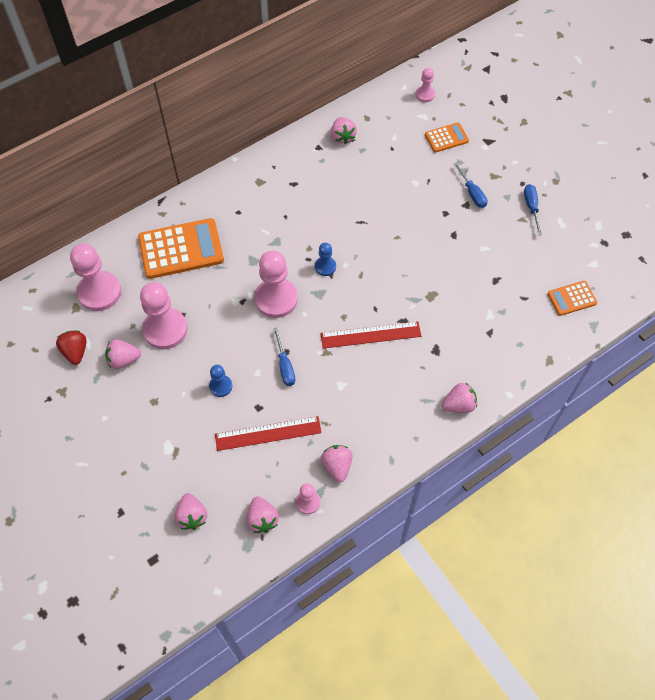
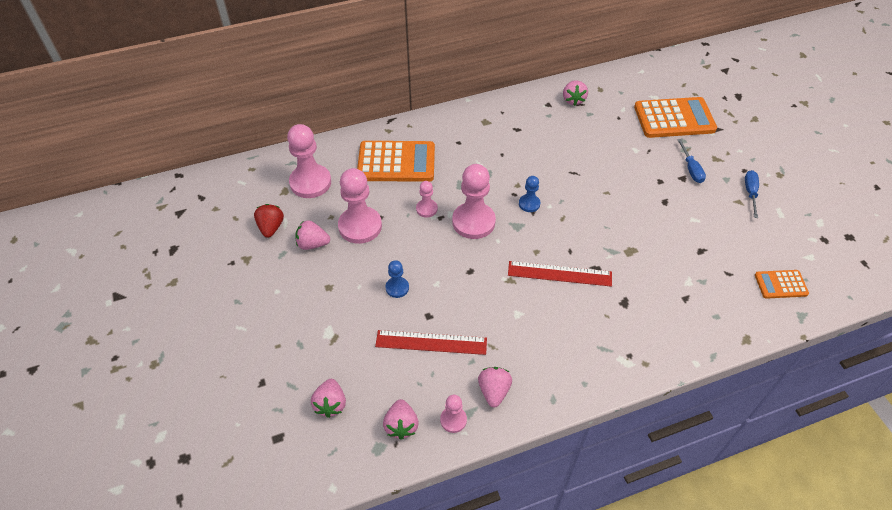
camera: 15 degrees right, 10 degrees down
(285, 366) = (465, 283): blue screwdriver -> none
(425, 95) = (660, 80): pink pawn -> pink pawn (426, 209)
(446, 138) = (674, 118): orange calculator -> orange calculator, size x1.91
(458, 405) = (638, 361): pink strawberry -> none

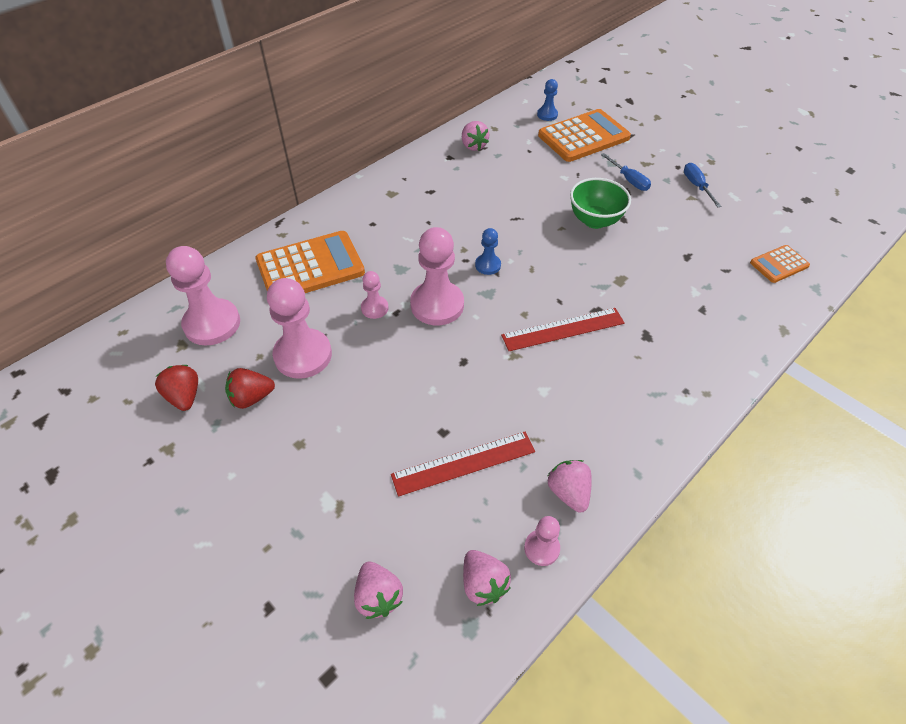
camera: 25 degrees left, 0 degrees up
(312, 244) = (251, 397): pink strawberry -> red strawberry
(397, 288) = (387, 412): blue pawn -> blue pawn (547, 115)
(638, 195) = (594, 220): none -> green bowl

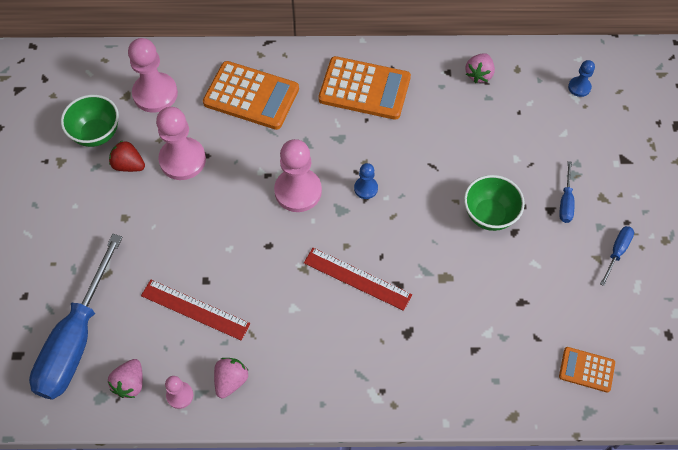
camera: 45 degrees right, 10 degrees up
(184, 396) = (96, 134): red strawberry -> green bowl
(374, 308) = (257, 161): pink pawn -> none
(378, 596) = (76, 339): pink strawberry -> blue screwdriver
(583, 137) = (582, 132): orange calculator -> orange calculator (364, 89)

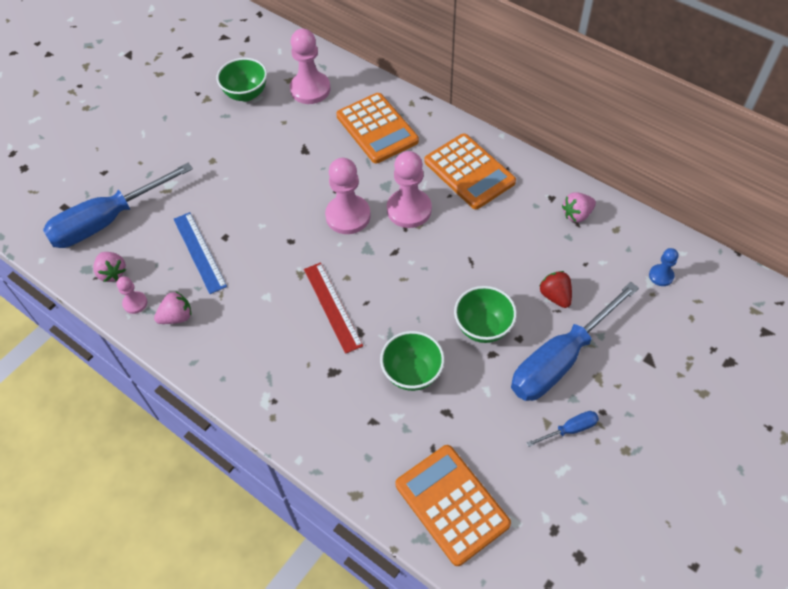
camera: 40 degrees right, 5 degrees down
(128, 165) = (247, 127): red strawberry -> red strawberry (555, 296)
(130, 383) = (112, 273): pink strawberry -> pink strawberry turned 90 degrees counterclockwise
(182, 160) = (287, 145): pink pawn -> pink pawn (409, 210)
(195, 309) = (199, 252): red ruler -> blue ruler
(366, 188) = (401, 245): blue pawn -> none
(469, 289) = (412, 373): none -> green bowl
(565, 202) = (560, 359): blue screwdriver -> blue screwdriver, size x2.39
(586, 370) = (451, 504): orange calculator -> orange calculator, size x1.91

